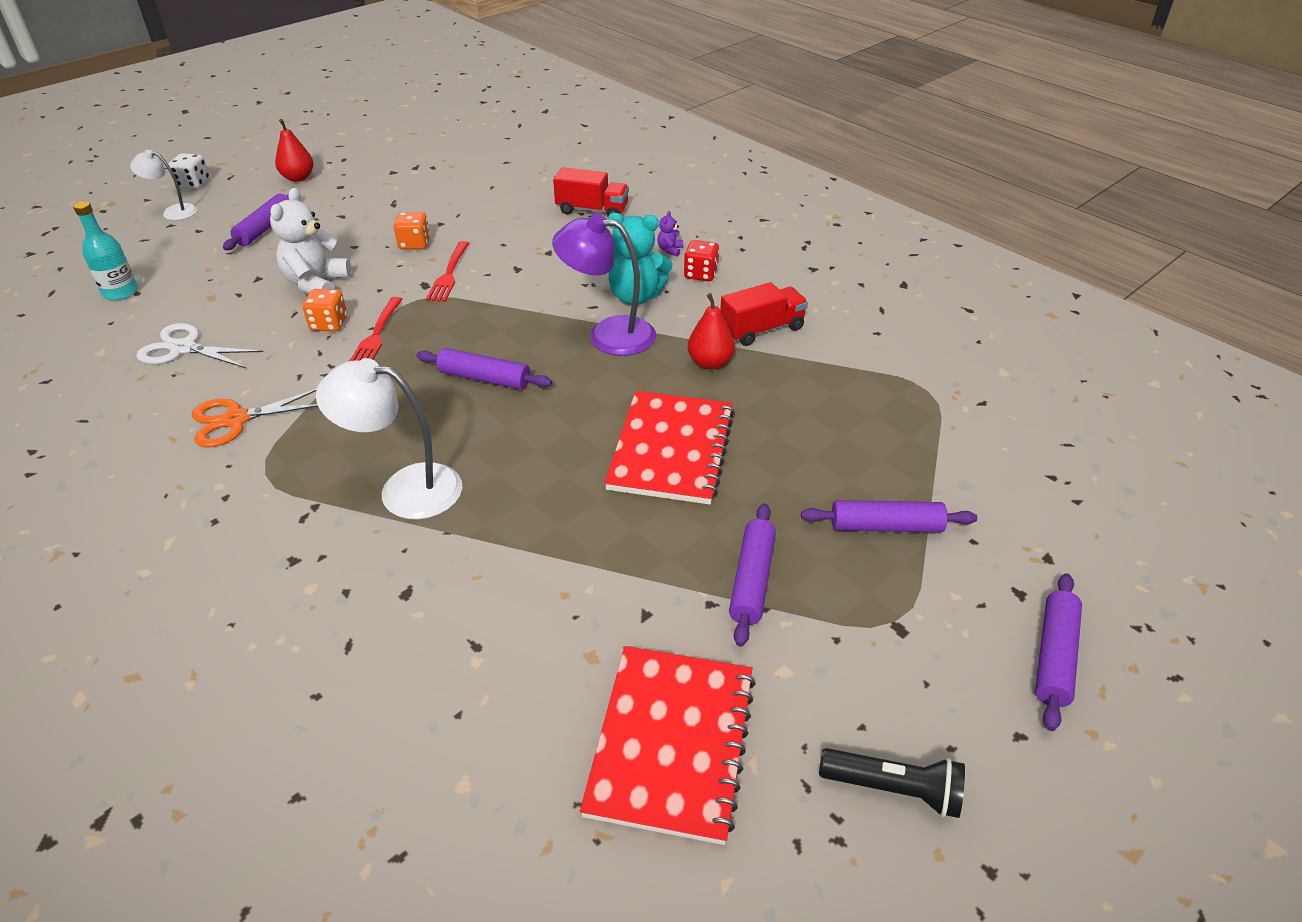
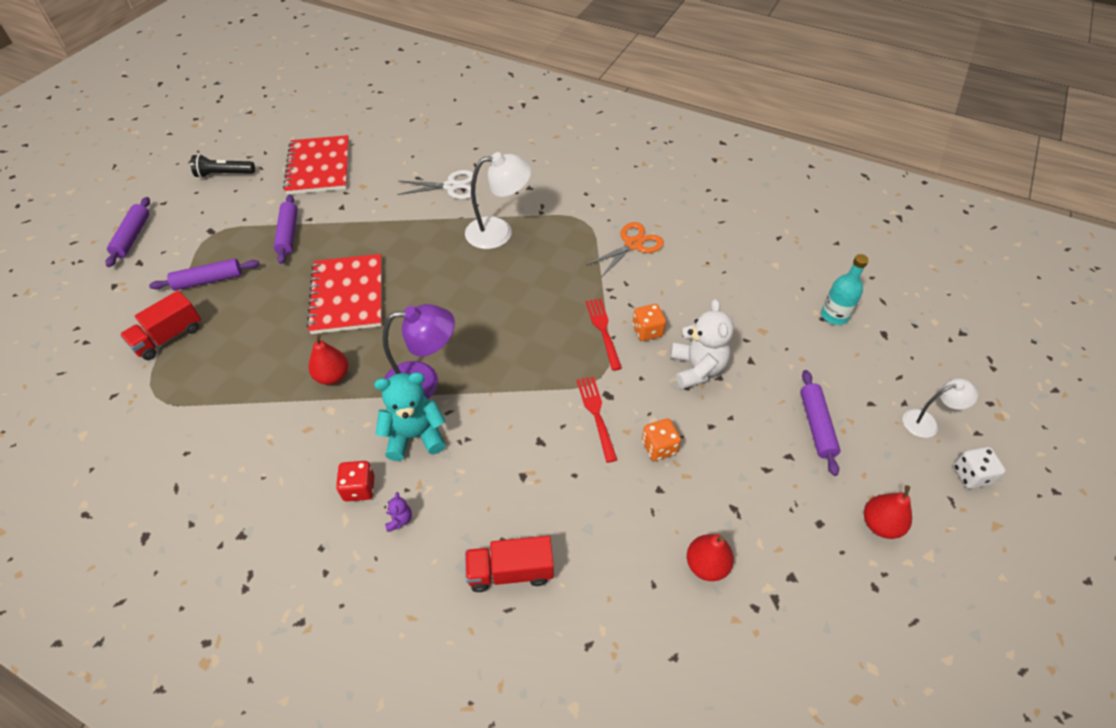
camera: 160 degrees right, 10 degrees up
(184, 348) = (725, 282): white scissors -> white scissors (451, 186)
(445, 186) = (706, 565): none -> red pear
(484, 378) = (498, 315): purple rolling pin -> none
(762, 329) = (292, 426): red truck -> red truck (168, 337)

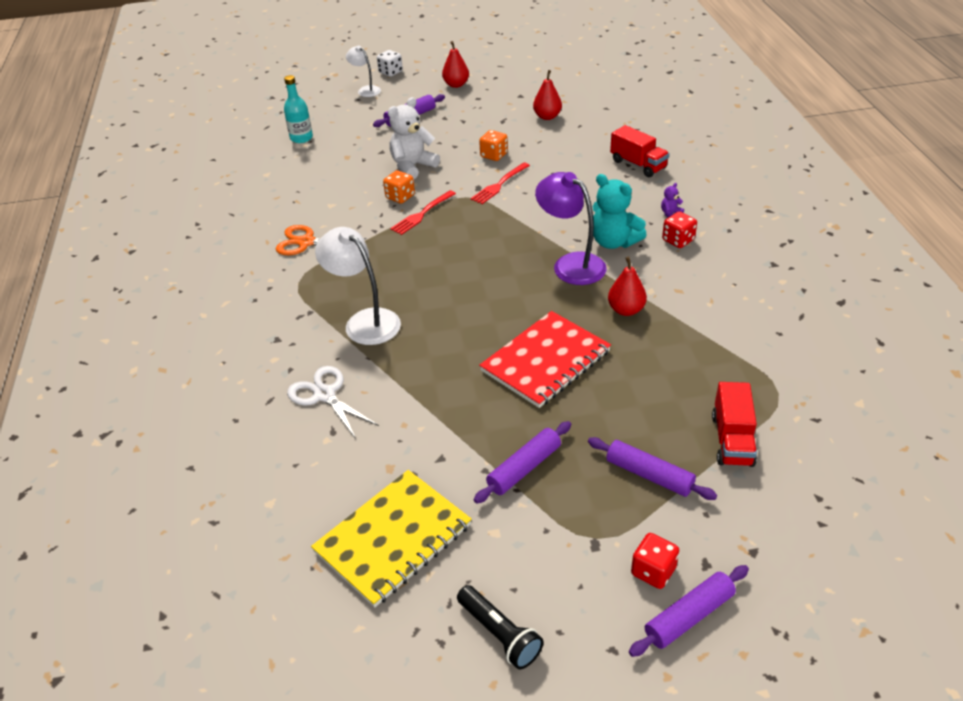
camera: 125 degrees left, 10 degrees down
(167, 241) = (653, 571): none -> red dice
(168, 337) = (732, 440): red truck -> red truck turned 90 degrees clockwise
(319, 167) = (393, 538): red notebook -> yellow notebook

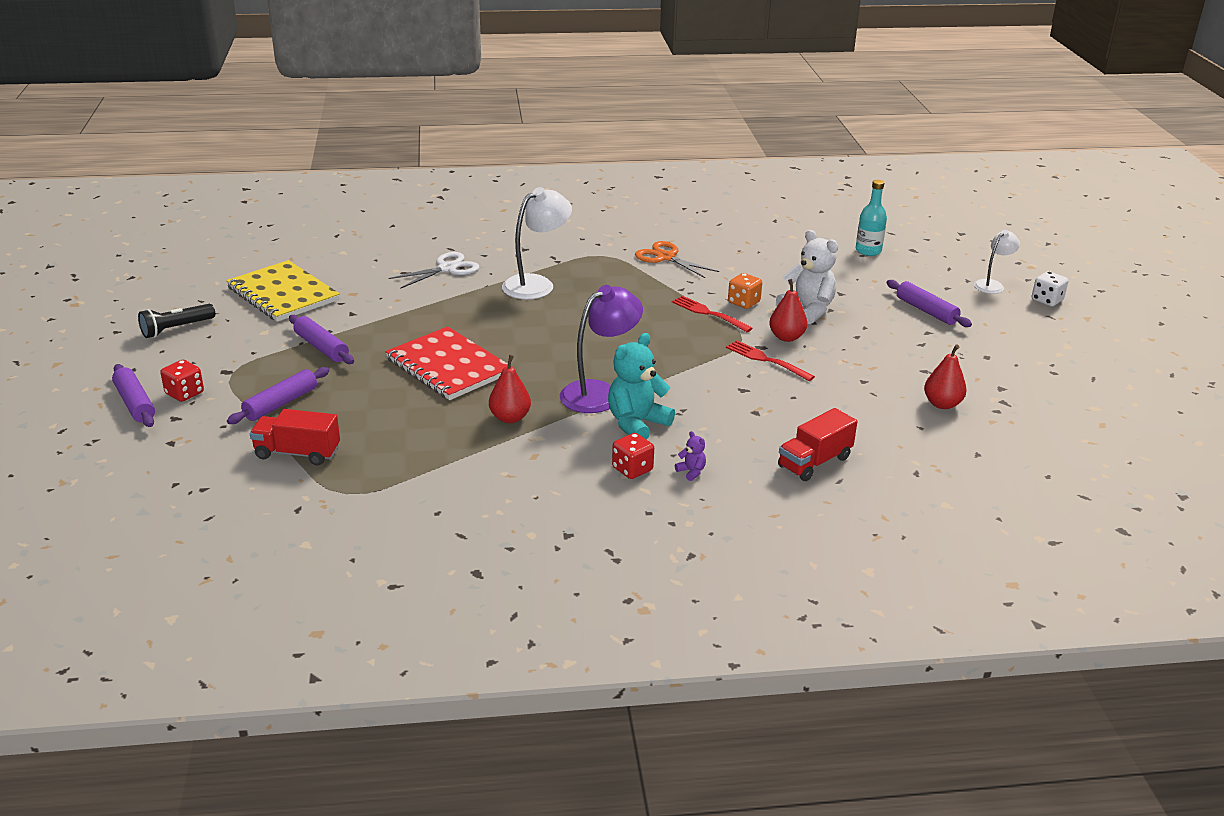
camera: 90 degrees right, 10 degrees down
(306, 242) = (666, 257): orange scissors -> orange scissors turned 60 degrees counterclockwise
(456, 85) = (1022, 343): red pear -> red pear (786, 337)
(494, 155) = (835, 360): orange dice -> none

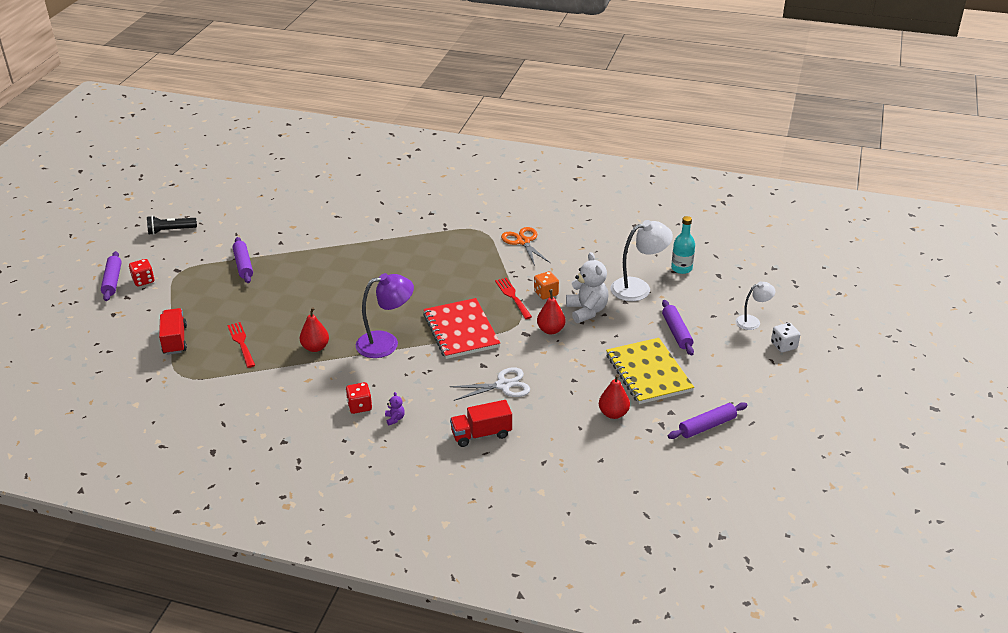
camera: 25 degrees right, 5 degrees up
(280, 403) = (190, 302): purple rolling pin -> purple rolling pin (707, 426)
(283, 294) = (250, 217): yellow notebook -> yellow notebook (648, 373)
(297, 453) = (175, 340): red truck -> red truck turned 45 degrees clockwise
(447, 268) = (366, 219): white scissors -> white scissors (503, 385)
(448, 366) = (308, 298): red notebook -> red notebook (461, 330)
(536, 284) = (415, 245): white lamp -> white lamp (638, 288)
(637, 424) = (390, 373): turquoise teddy bear -> none
(766, 360) = (519, 345): red fork -> red fork (241, 343)

